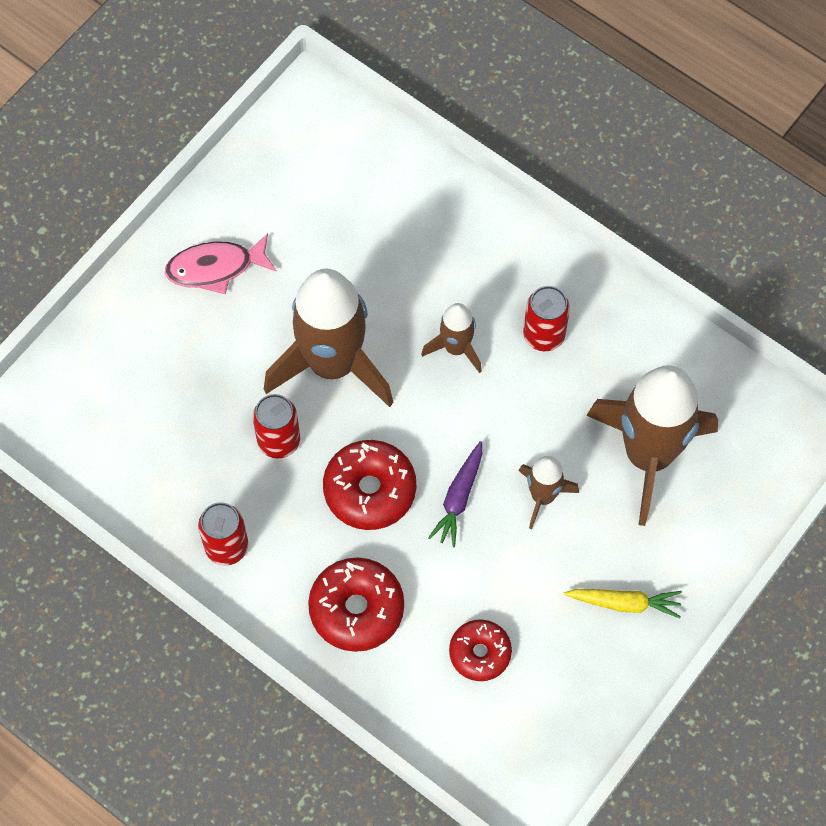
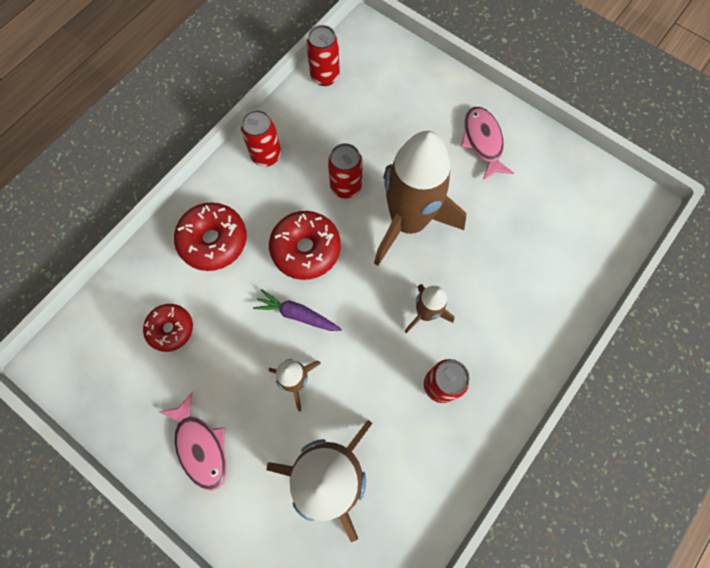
camera: 90 degrees right, 5 degrees up
(96, 471) = (325, 76): none -> red can
(624, 603) = (200, 446): yellow carrot -> pink fish

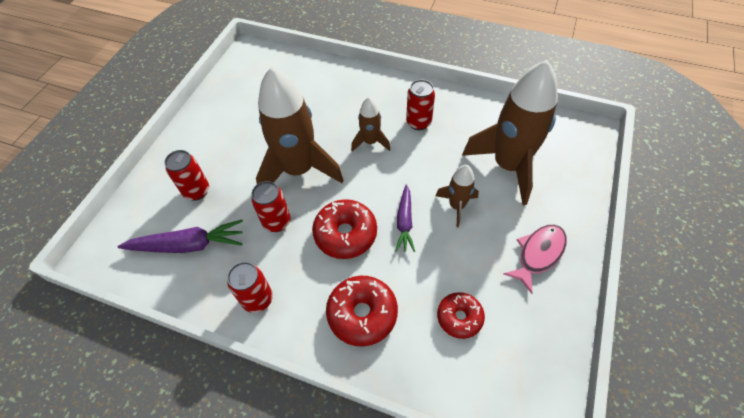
camera: 105 degrees left, 15 degrees down
(325, 76) = (154, 276): red can -> red can (197, 191)
(348, 105) = (188, 245): none -> purple carrot
(483, 142) = (213, 139): pink fish -> none

